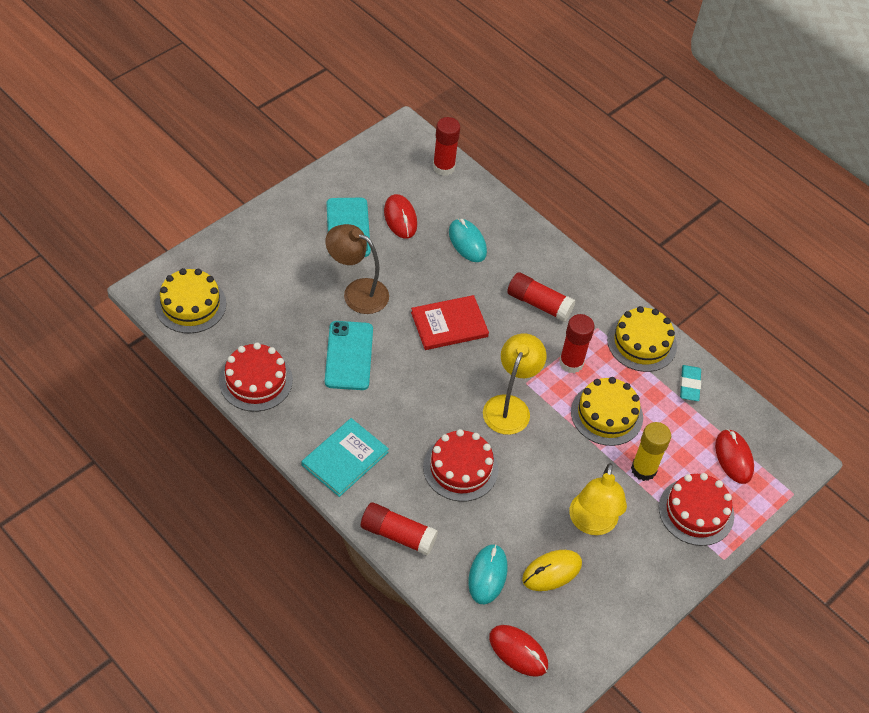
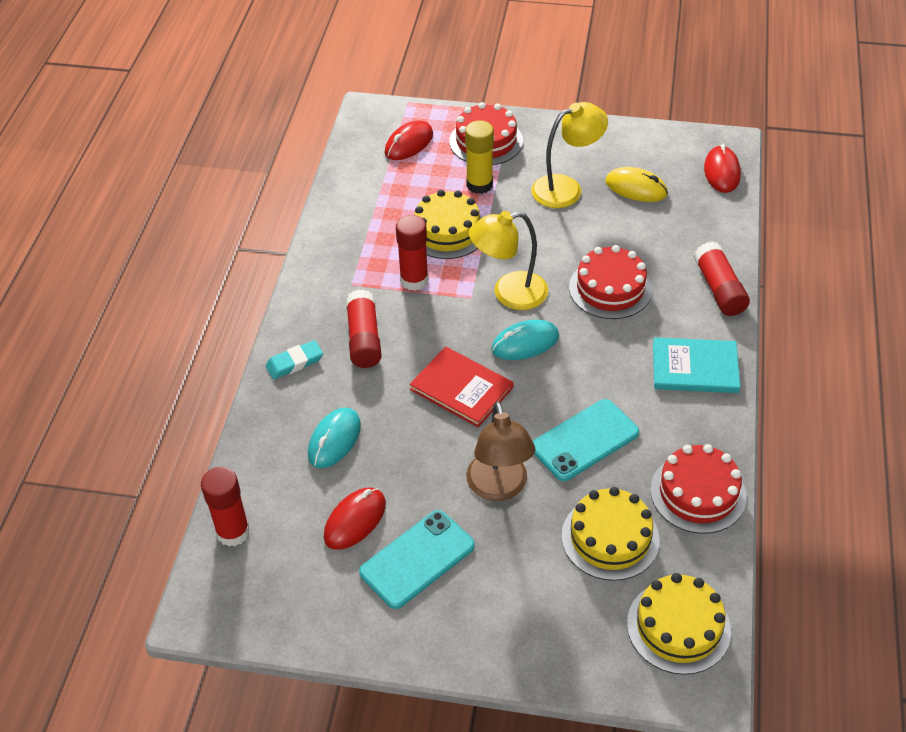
camera: 120 degrees left, 5 degrees down
(487, 575) = (684, 219): turquoise mouse -> turquoise mouse (525, 343)
(641, 343) = (339, 248): yellow cake -> yellow cake (610, 538)
(689, 385) = (357, 198): turquoise eraser -> turquoise eraser (294, 363)

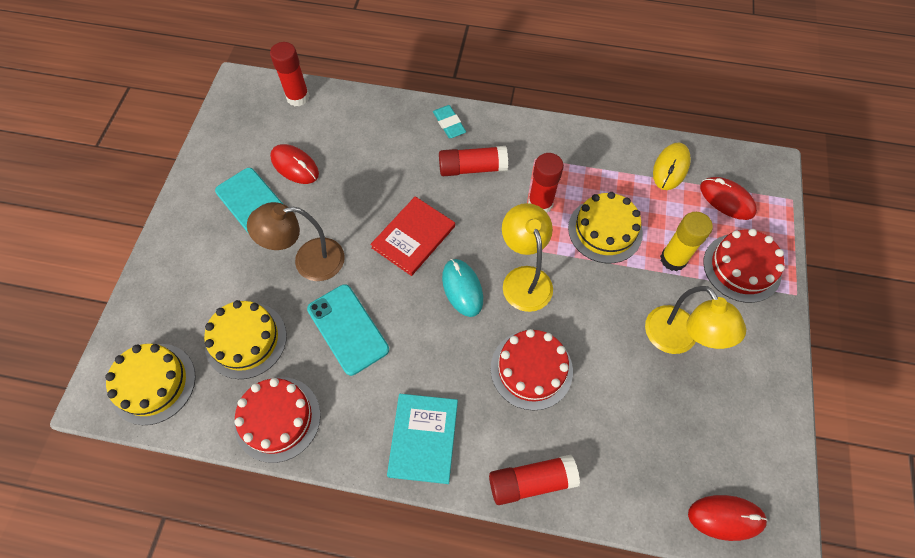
camera: 90 degrees right, 15 degrees up
(334, 440) = (370, 151): turquoise mouse -> none
(636, 188) = (685, 412): yellow mouse -> yellow mouse (670, 168)

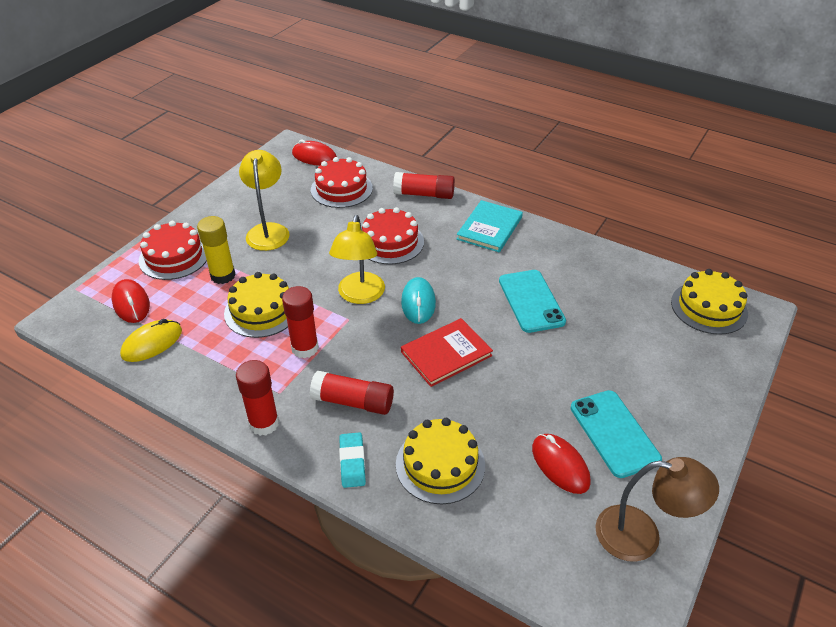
camera: 160 degrees left, 20 degrees down
(246, 340) = (625, 316): yellow cake -> yellow cake (440, 464)
(277, 419) = (600, 262): red cake -> red cake (341, 189)
(298, 97) = (542, 568): red glue stick -> red glue stick (264, 423)
(308, 261) = (558, 361): brown lamp -> brown lamp (641, 535)

